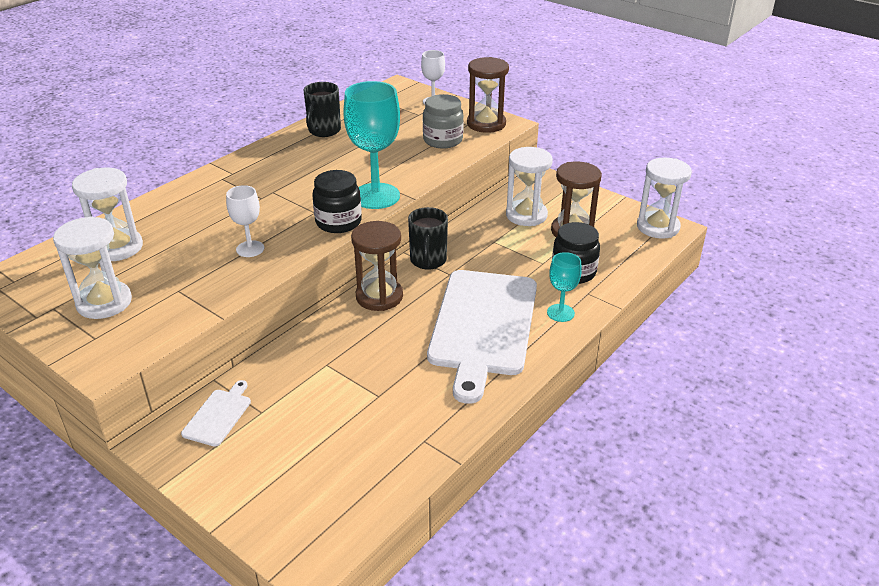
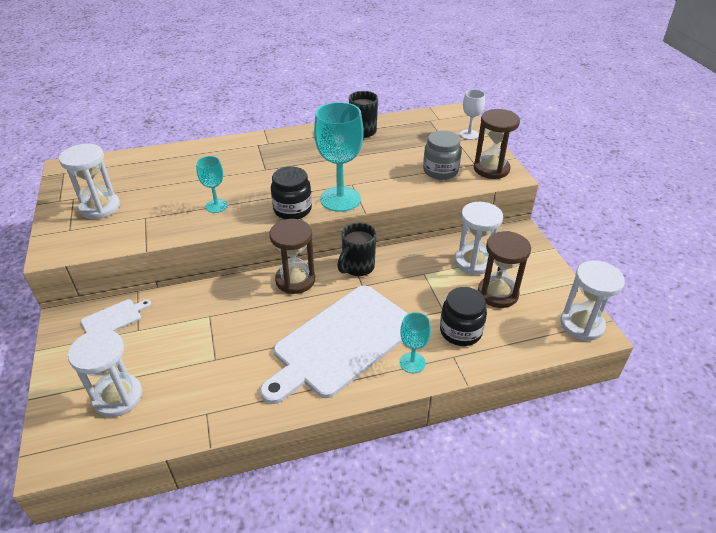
camera: 35 degrees right, 5 degrees up
(117, 247) = (147, 171): white hourglass -> white hourglass (118, 397)
(250, 249) = (216, 206): white goblet -> turquoise goblet

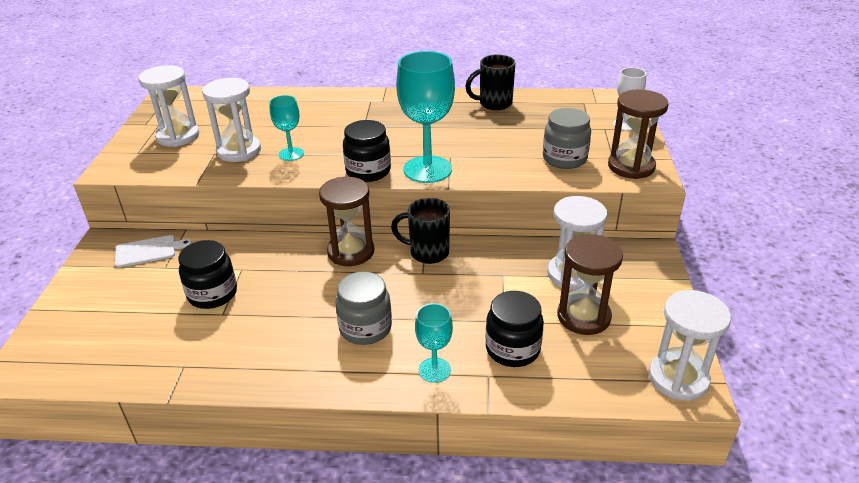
camera: 20 degrees right, 5 degrees down
(118, 397) = (109, 328): white hourglass -> white hourglass (239, 151)
(196, 344) = (212, 294): none -> black jar
(341, 342) = (365, 328): white cutting board -> grey jar
(357, 267) = (427, 252): black mug -> black mug turned 45 degrees clockwise

